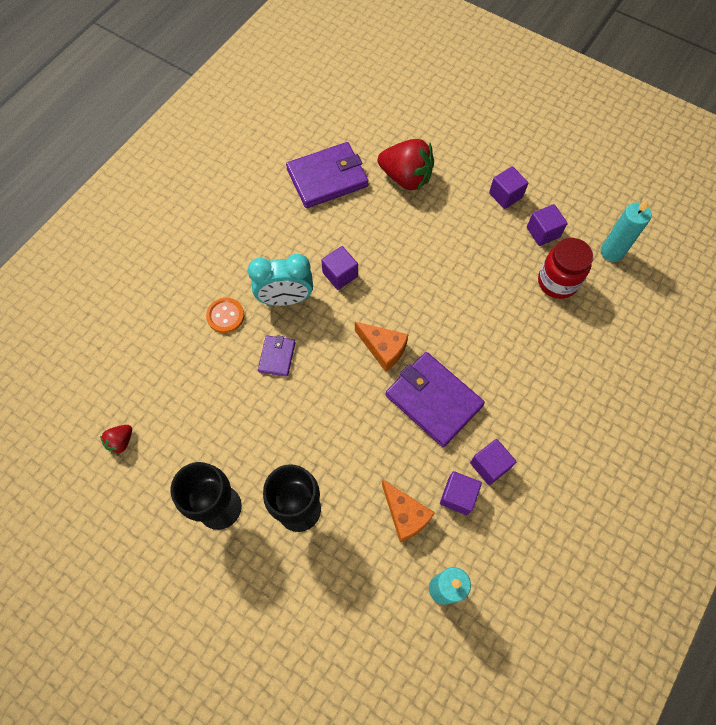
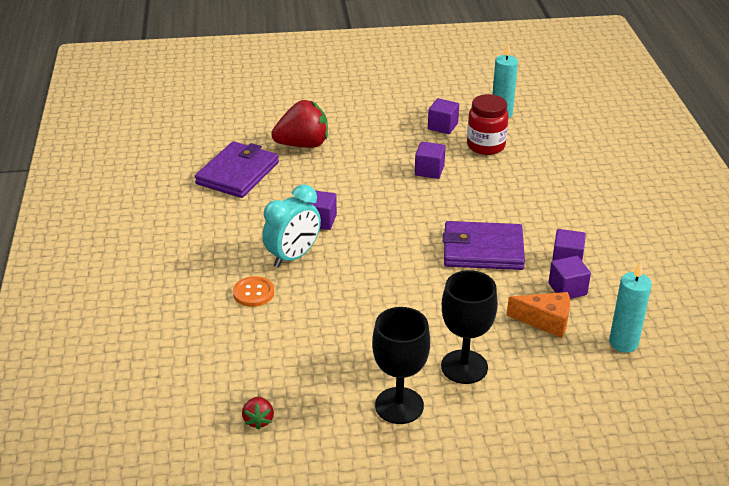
camera: 40 degrees left, 30 degrees down
(277, 356) = (330, 292): purple wallet -> none
(383, 349) = (409, 243): orange cheese -> none
(505, 195) = (391, 120): purple cube -> purple cube (429, 170)

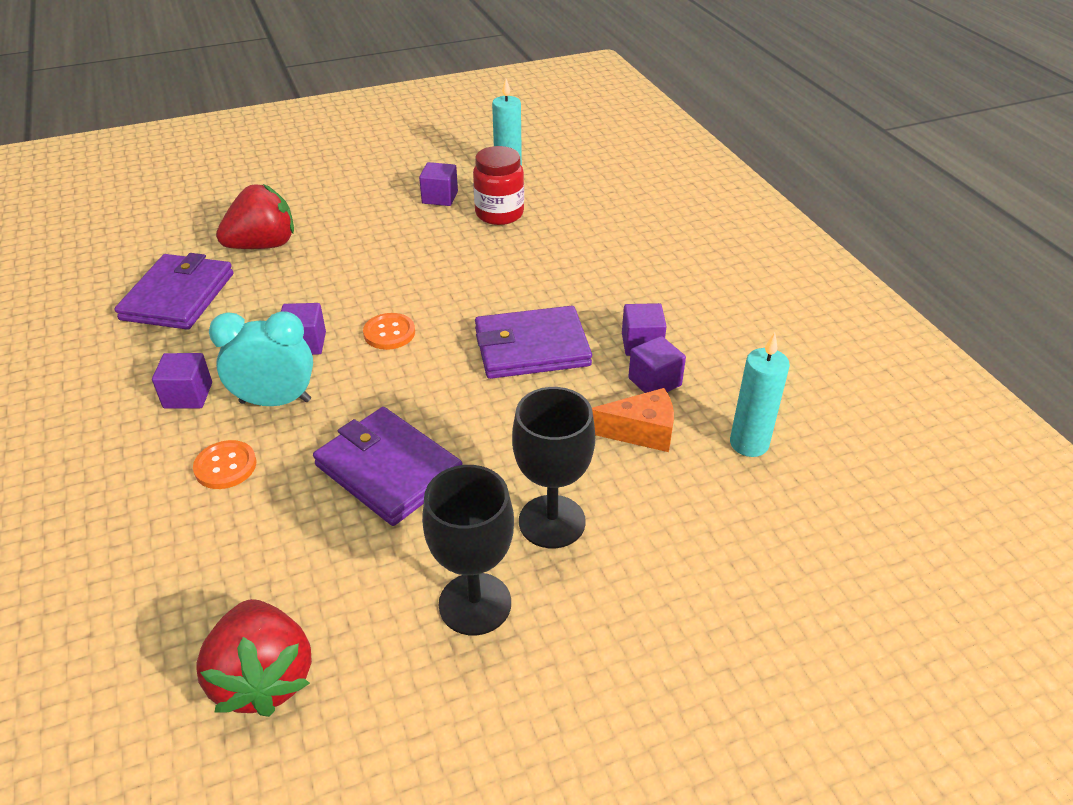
camera: 15 degrees left, 5 degrees up
(258, 420) = (264, 678): red strawberry -> red strawberry, size x2.12
(293, 256) = (275, 401): turquoise clock -> turquoise clock turned 120 degrees counterclockwise
(361, 314) = (388, 469): none -> purple wallet
(381, 223) = (389, 333): none -> orange button
(429, 170) = (436, 254): purple cube -> purple cube (188, 395)

